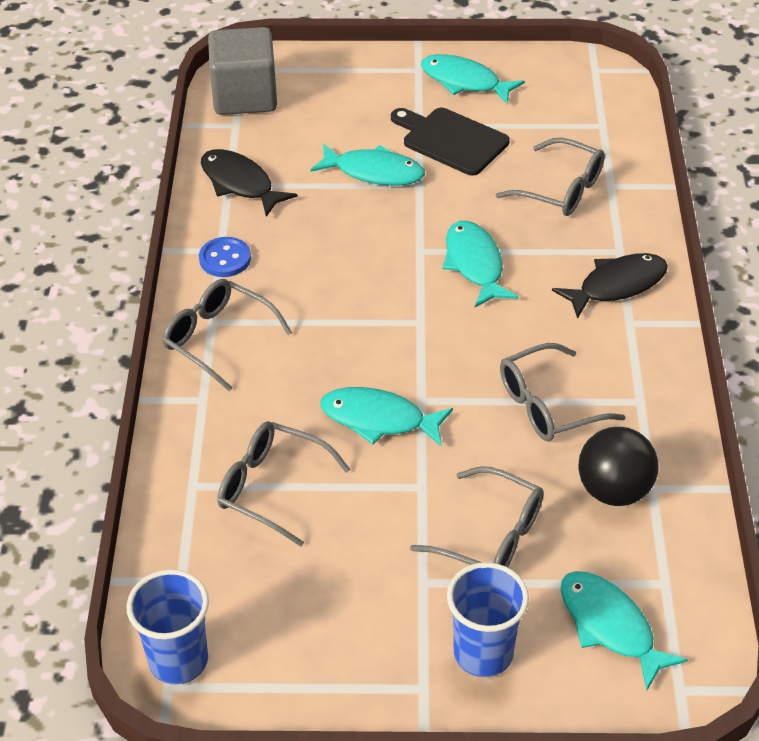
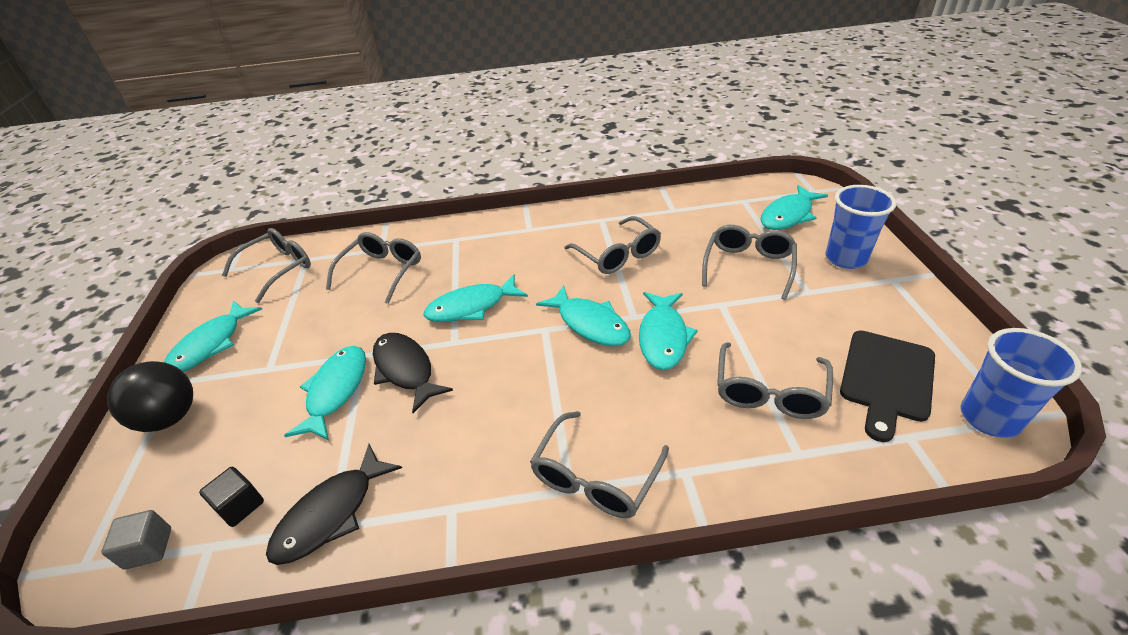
camera: 95 degrees left, 5 degrees down
(225, 259) = (467, 499): blue button -> none
(245, 96) = (148, 548): grey cube -> grey cube, size x0.45
(265, 134) = (240, 505): none -> black cube
(418, 360) = (590, 324): none -> turquoise fish
(451, 140) = (299, 342): black cutting board -> black cutting board (886, 379)
(586, 106) = (278, 269): none -> grey glasses
(614, 490) = (682, 222): black ball -> black ball (170, 417)
(617, 285) = (492, 237): black fish -> black fish (406, 370)

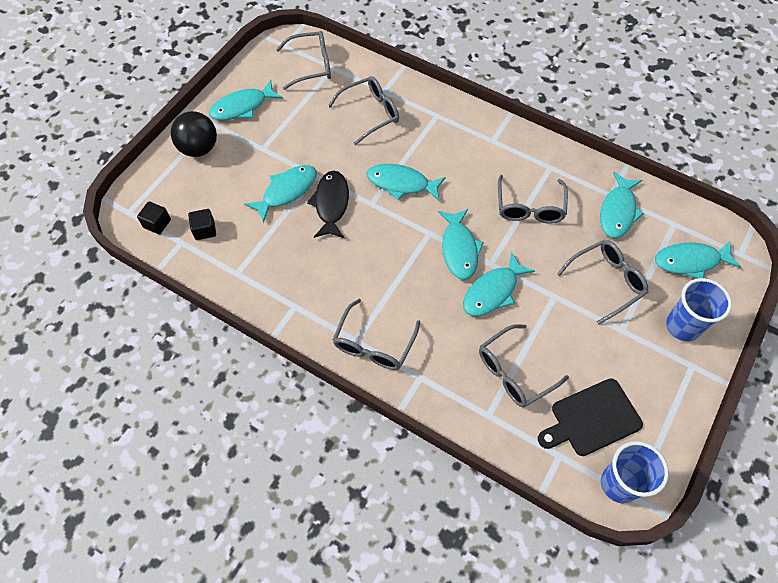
camera: 35 degrees right, 20 degrees up
(148, 548) = (157, 223): grey cube -> black cube
(331, 514) = (240, 266): black fish -> none
(595, 477) = (374, 344): grey glasses -> grey glasses turned 45 degrees counterclockwise
(692, 217) = (617, 211): none -> turquoise fish

